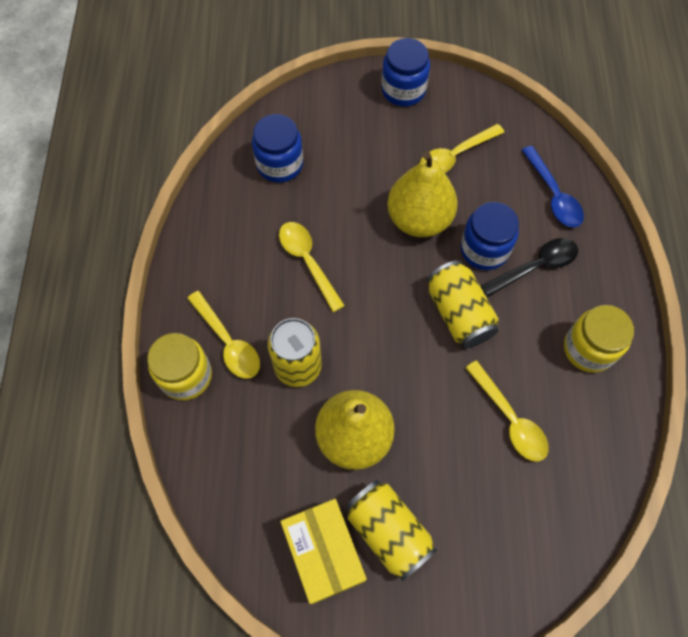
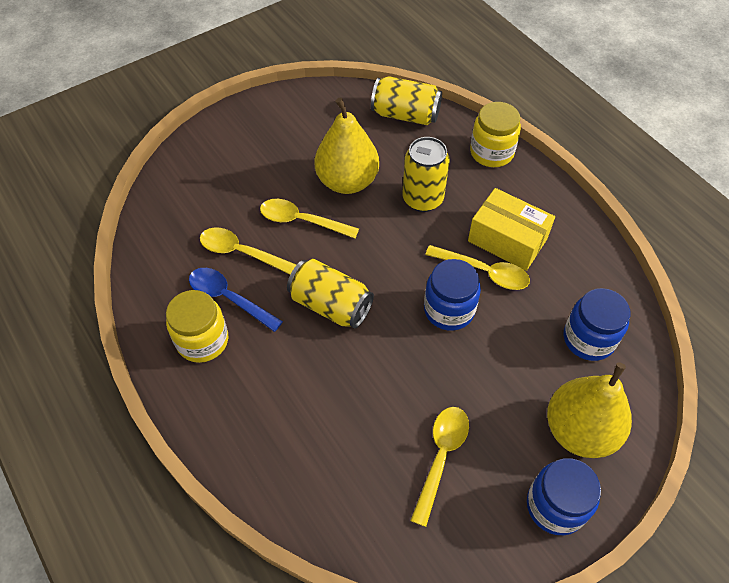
camera: 145 degrees right, 10 degrees down
(228, 342) = (485, 186): yellow spoon -> yellow spoon (302, 221)
(323, 553) = (317, 118): yellow box -> yellow box (507, 240)
(388, 531) = (285, 147): yellow can -> yellow can (405, 115)
(419, 219) = (424, 366): yellow pear -> yellow pear (580, 430)
(484, 249) = (345, 374): blue jar -> blue jar (449, 310)
(535, 267) = (288, 386): black spoon -> none
(553, 194) = (313, 477): blue spoon -> blue spoon (229, 298)

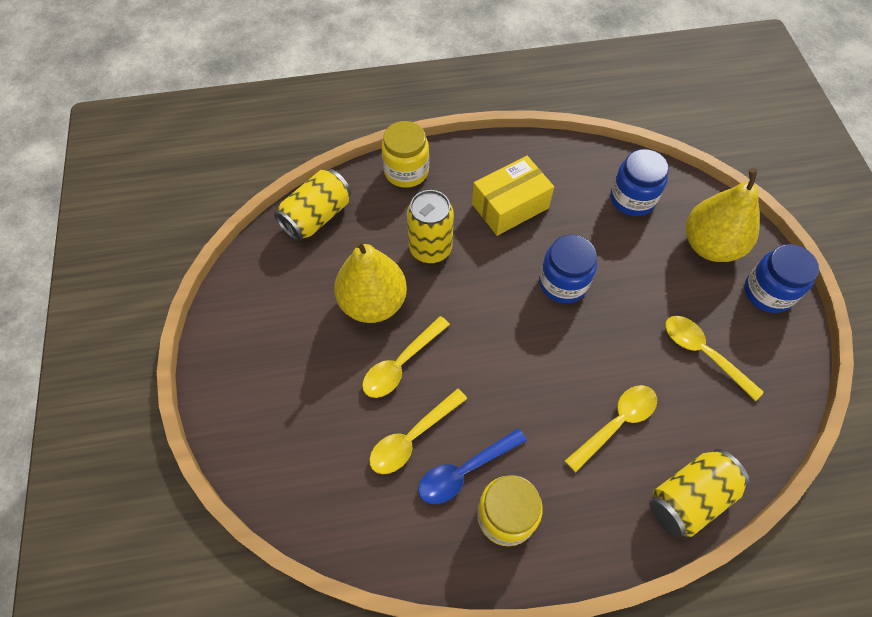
camera: 65 degrees left, 5 degrees up
(330, 305) = (515, 377): yellow can -> yellow can (689, 498)
(483, 272) = (535, 239): yellow spoon -> yellow spoon (616, 424)

